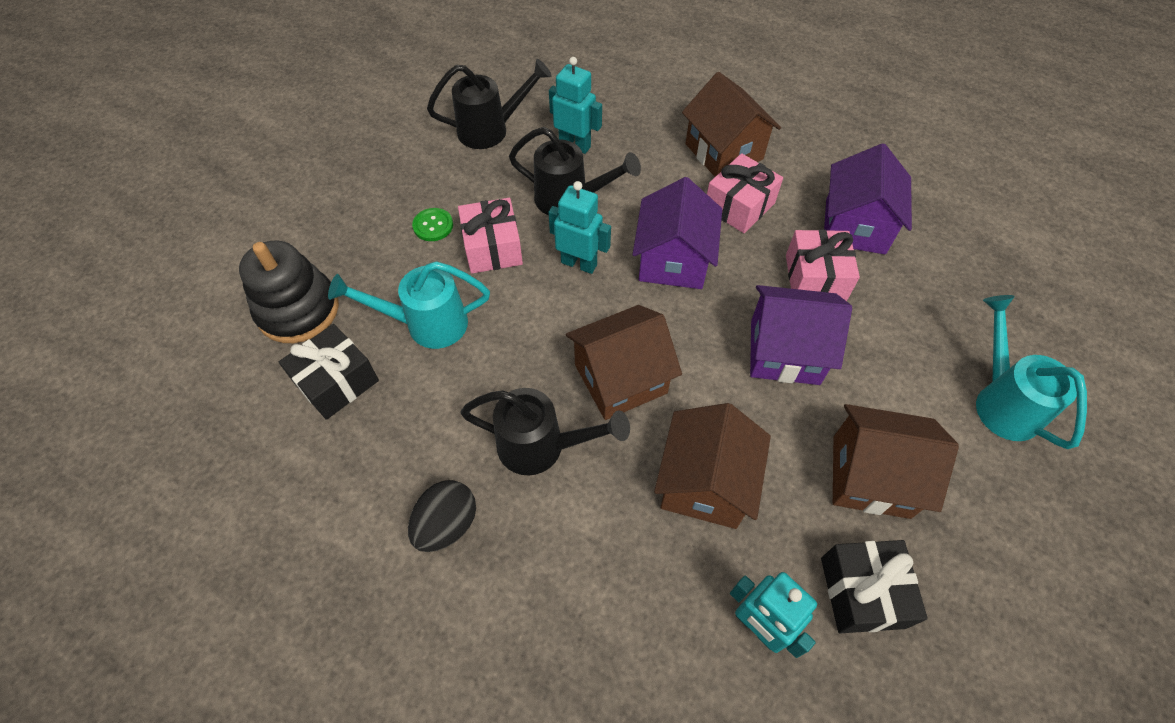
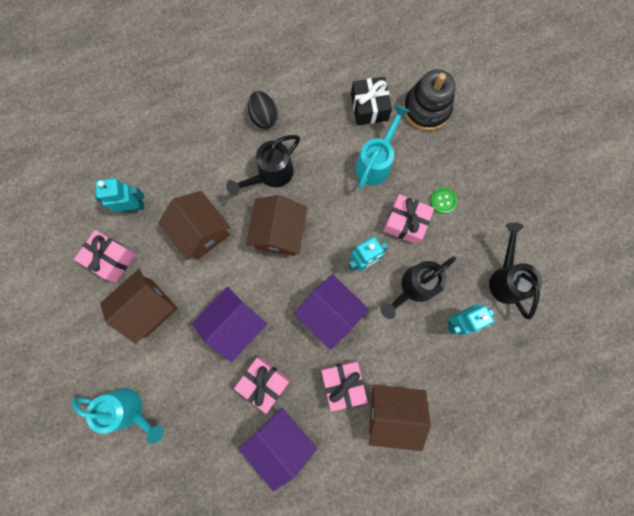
camera: 125 degrees right, 20 degrees up
(491, 130) = (505, 278): black watering can -> black watering can turned 150 degrees clockwise
(862, 592) = (111, 259): black gift -> pink gift

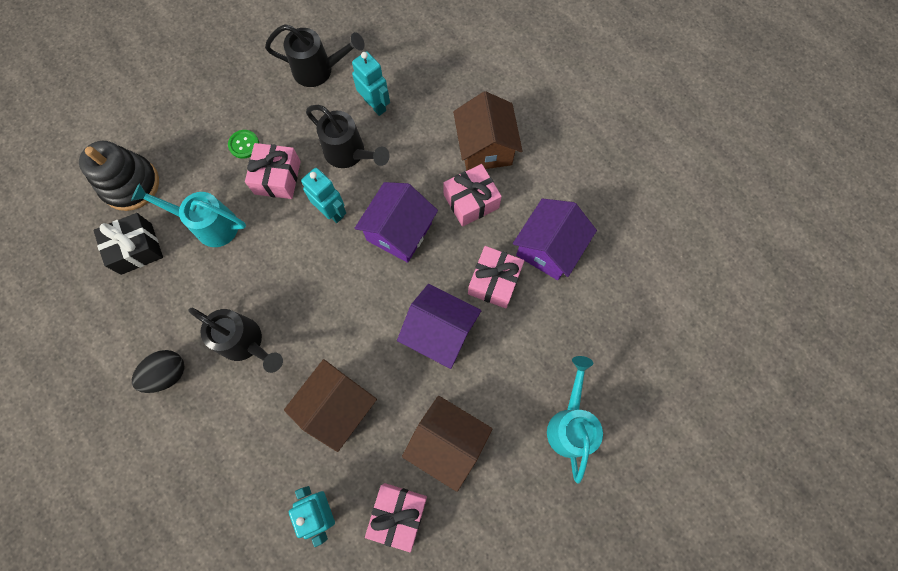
camera: 105 degrees left, 5 degrees down
(279, 233) = (318, 312): brown house -> none
(505, 278) = (319, 70): black watering can -> black watering can turned 150 degrees counterclockwise

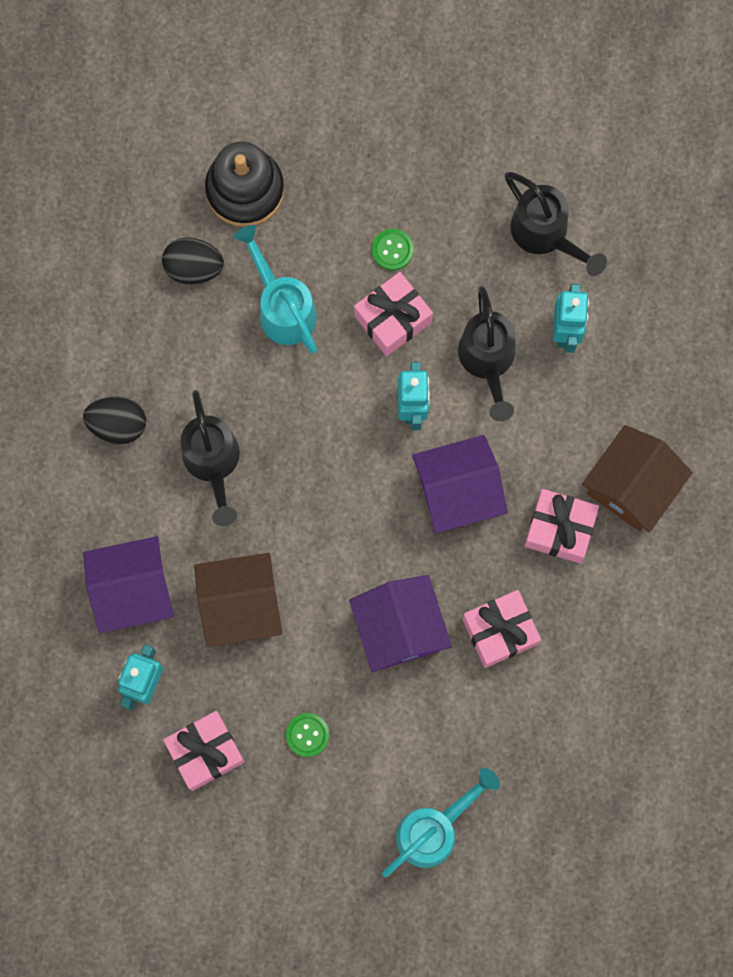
camera: 45 degrees right, 5 degrees up
(136, 249) = (193, 267): black gift -> black egg
(447, 442) = (307, 735): brown house -> green button
(548, 248) = (586, 651): purple house -> purple house (133, 591)

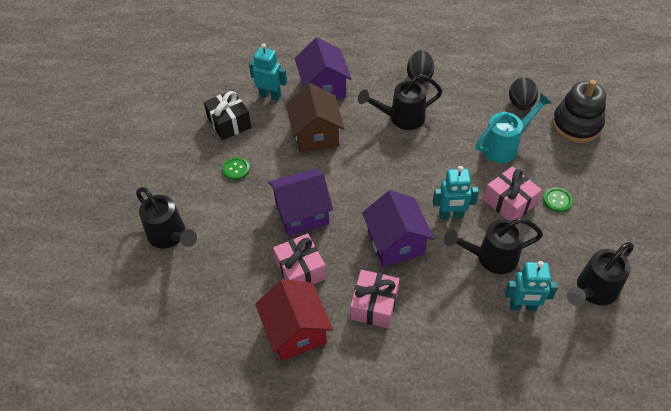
camera: 90 degrees right, 25 degrees down
(205, 752) = (229, 123): pink gift -> black gift
(433, 830) = (170, 236): turquoise watering can -> black watering can
(596, 638) = (295, 331): none -> red house
(631, 487) = (410, 353): brown house -> none

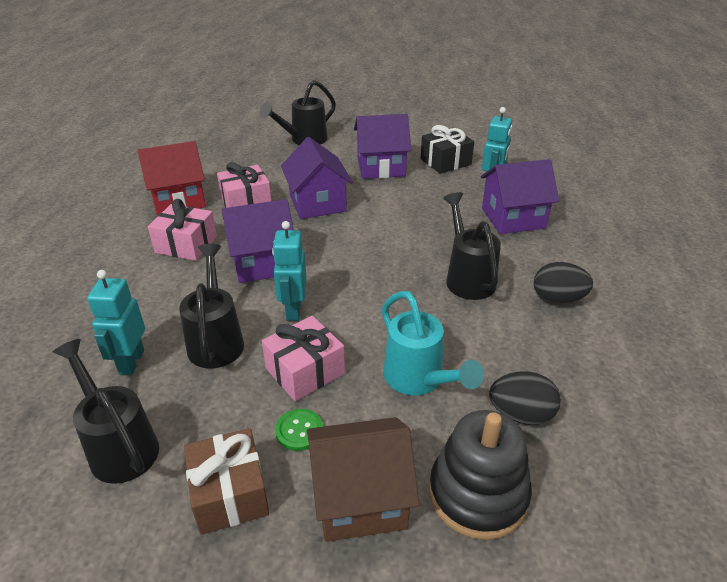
camera: 90 degrees right, 15 degrees down
(236, 169) = (381, 167): green button -> purple house
(316, 134) = (432, 212): brown house -> brown house (360, 498)
(607, 227) = (229, 493): none -> brown gift

